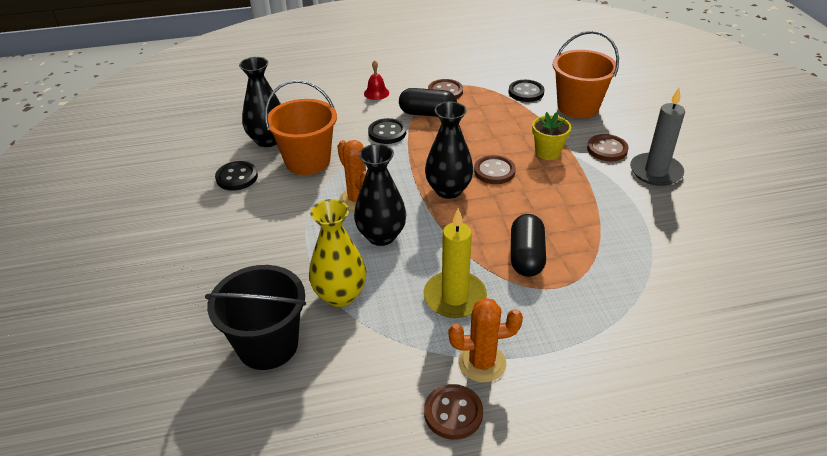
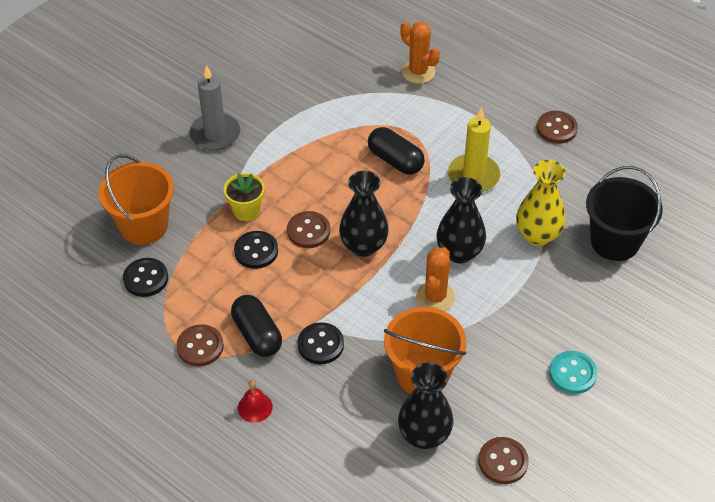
camera: 130 degrees left, 10 degrees up
(205, 228) = (572, 373): none -> turquoise button
(237, 177) = (497, 410): black button -> black button (256, 251)
(482, 363) = (510, 135): orange cactus -> orange cactus (418, 72)
(526, 256) = (395, 160): black capsule -> black capsule turned 75 degrees clockwise
(607, 149) = (206, 175): brown button -> brown button (503, 461)

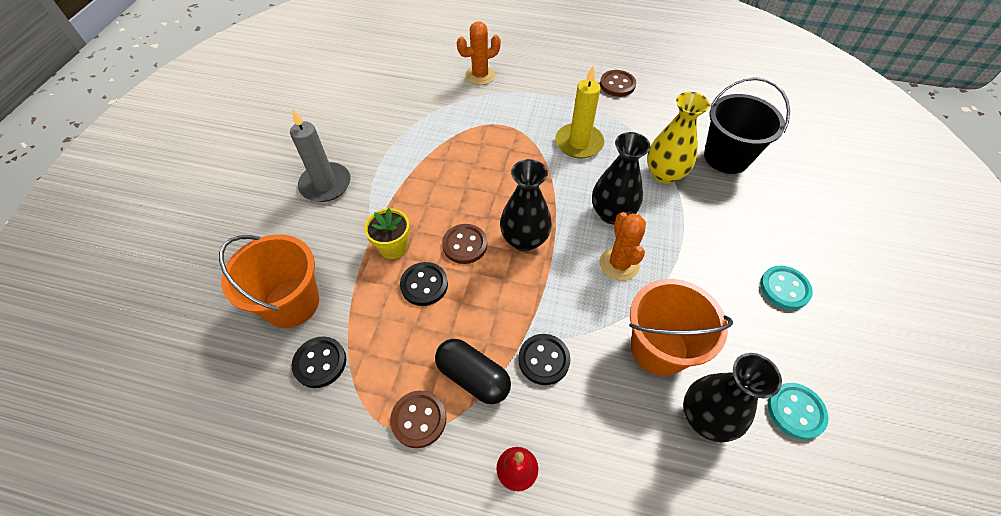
camera: 25 degrees left, 5 degrees up
(395, 160) = (505, 152): black capsule -> none
(418, 72) = (480, 76): orange cactus -> orange cactus turned 45 degrees counterclockwise
(503, 461) = (795, 411): brown button -> turquoise button

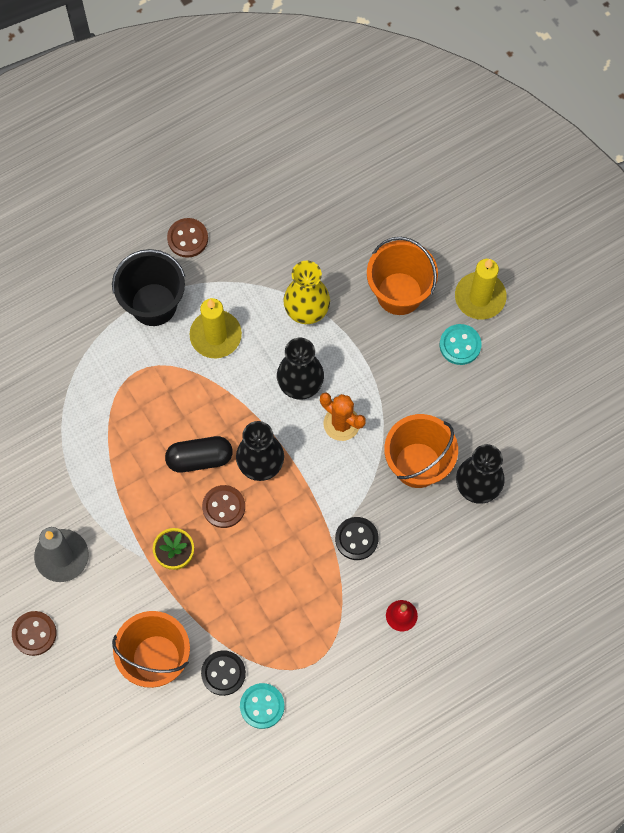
camera: 45 degrees left, 15 degrees up
(419, 419) = (320, 644): brown button -> brown button (34, 633)
(424, 285) = (229, 562): black button -> none
(473, 377) = (325, 590): black capsule -> black capsule (199, 458)
(480, 76) = (59, 333): orange cactus -> none
(726, 157) = (338, 249): black bucket -> black bucket (153, 304)
(755, 215) = (399, 293): none -> orange bucket
(795, 411) = (522, 434): turquoise button -> turquoise button (262, 706)
(834, 268) = (480, 297): none -> yellow candle

